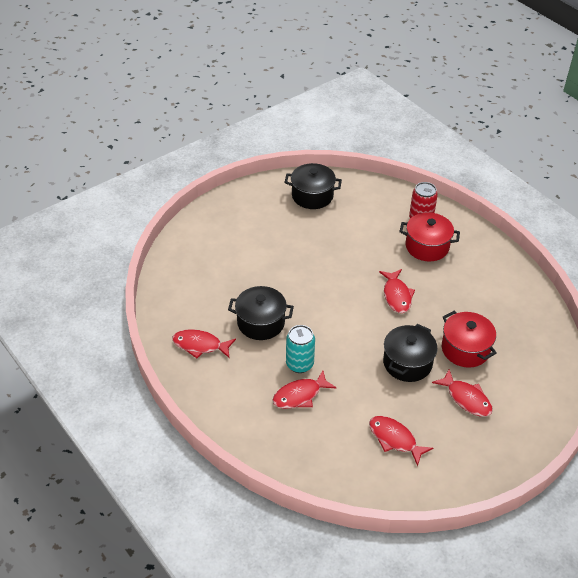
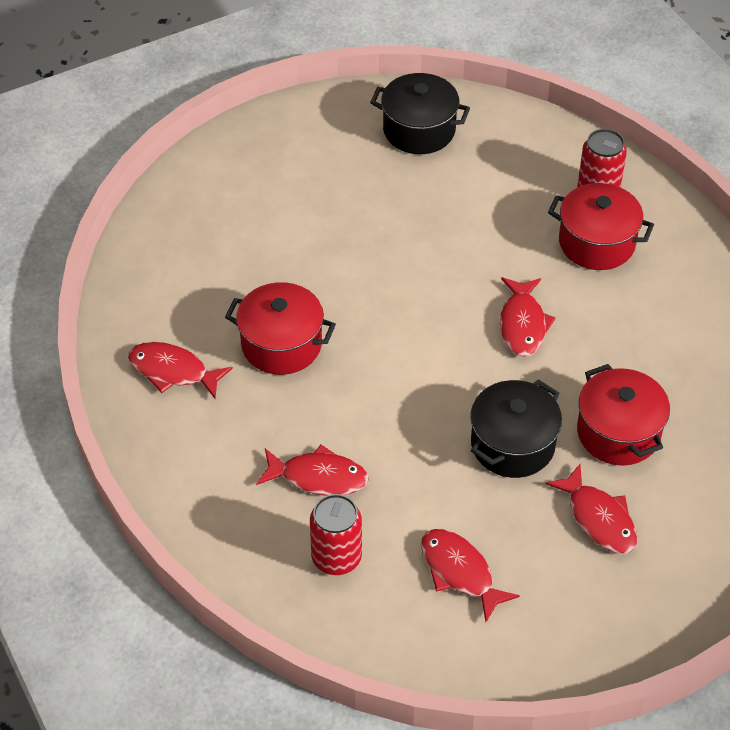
camera: 10 degrees right, 5 degrees up
(261, 323) = (281, 344): black pot -> red pot
(299, 364) = (330, 423): turquoise can -> none
(300, 395) = (318, 477): red fish -> red fish turned 150 degrees counterclockwise
(321, 440) = (336, 558): none -> red can

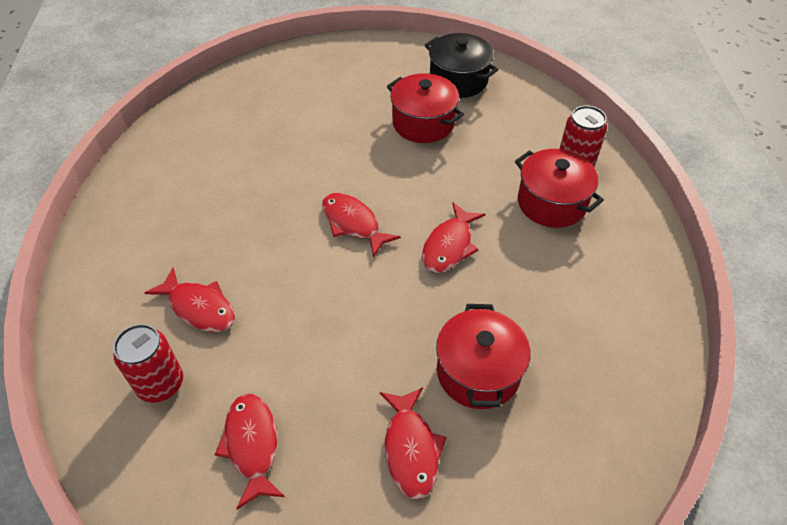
camera: 25 degrees right, 0 degrees up
(173, 371) = (159, 185): red fish -> red fish (353, 223)
(281, 344) = (250, 194): red pot -> red pot (423, 123)
(512, 444) = (376, 344): black pot -> none

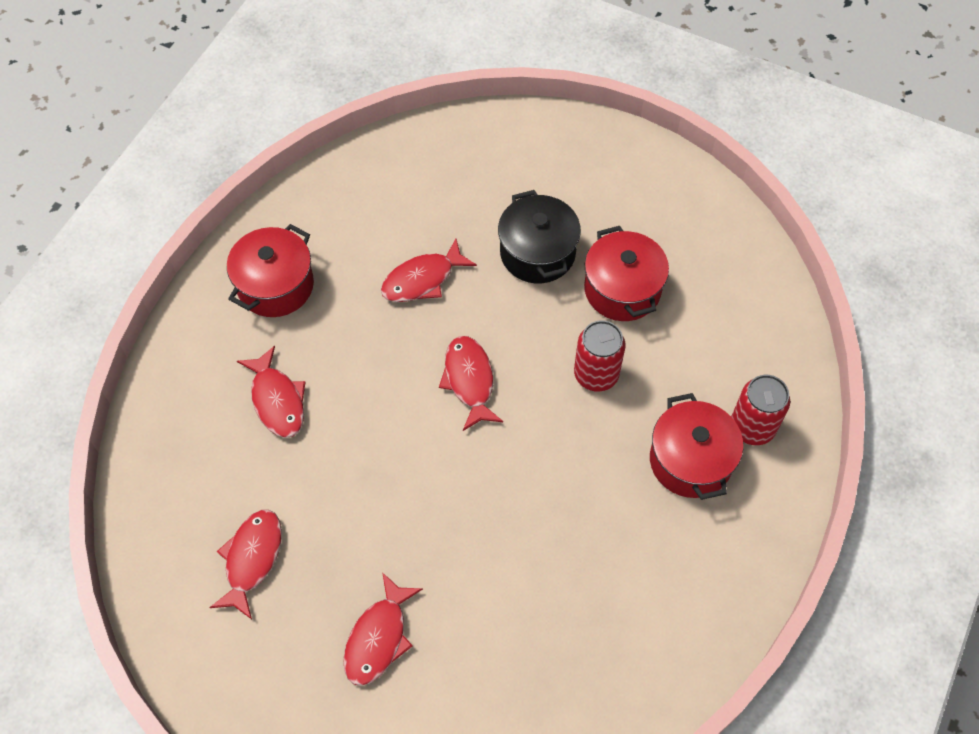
camera: 30 degrees right, 10 degrees up
(160, 384) = (208, 460): red can -> red can (596, 374)
(449, 246) = (547, 455): red fish -> red fish (422, 280)
(458, 80) = (702, 248): black pot -> black pot (537, 253)
(478, 372) = (484, 601): red pot -> red pot (275, 285)

